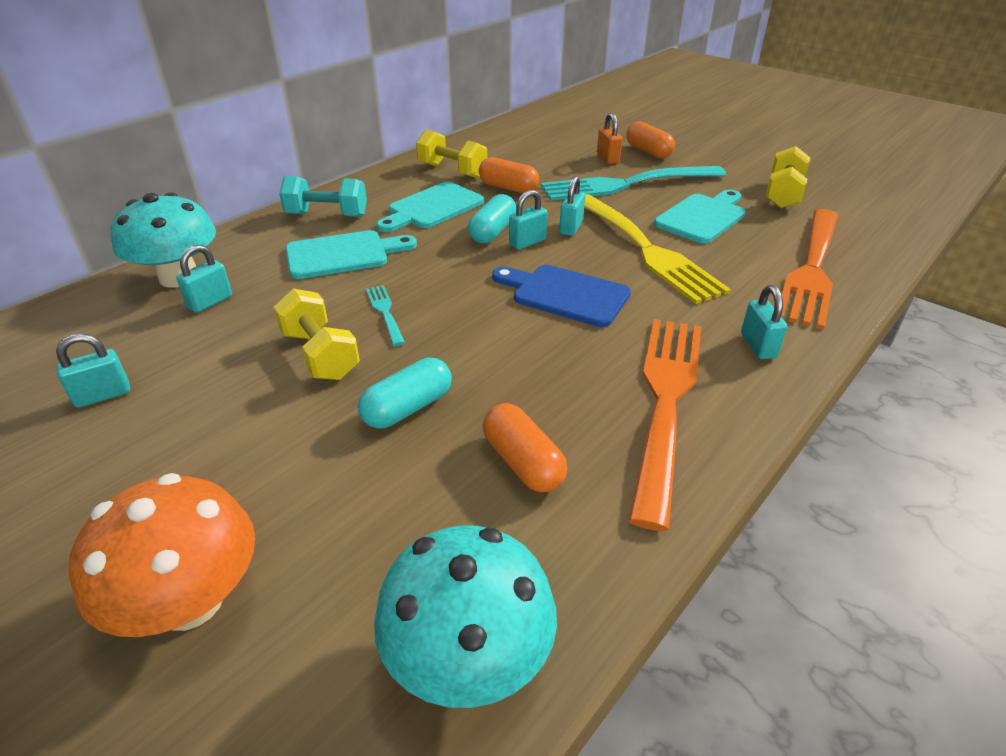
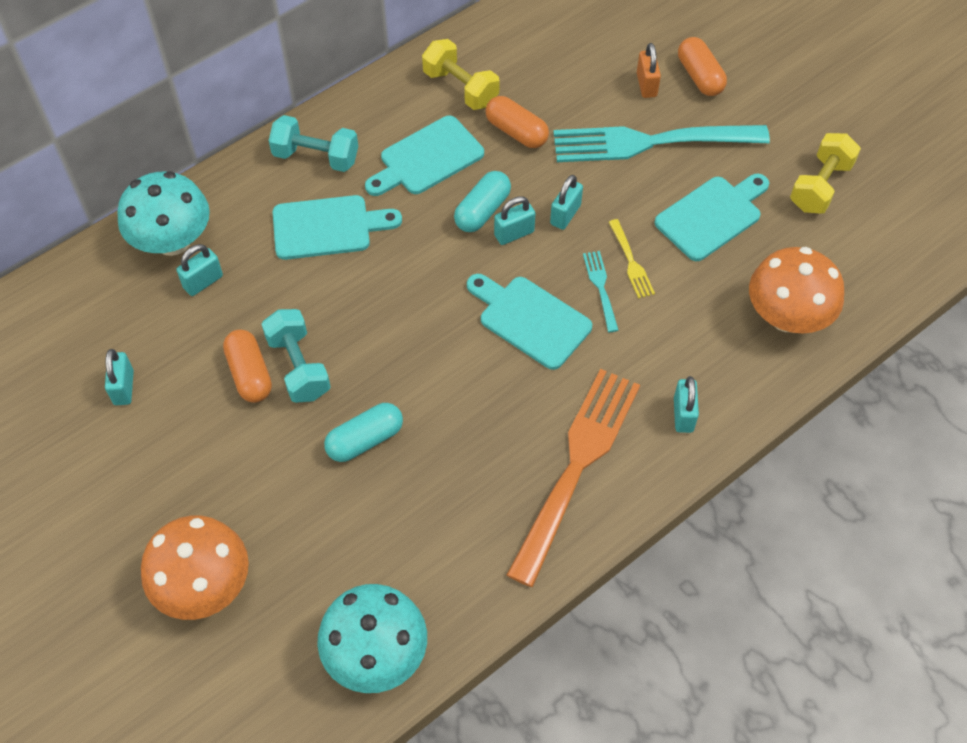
camera: 10 degrees right, 20 degrees up
(103, 395) = (124, 387): turquoise padlock -> turquoise padlock turned 75 degrees counterclockwise
(320, 354) = (298, 367): yellow dumbbell -> turquoise dumbbell
(385, 313) = (359, 320): turquoise fork -> turquoise fork (601, 288)
(523, 462) = (445, 509): orange capsule -> orange capsule (250, 374)
(565, 294) = (530, 319): blue cutting board -> turquoise cutting board
(645, 249) = (630, 261): yellow fork -> yellow fork, size x0.42
(811, 268) = (787, 316): orange fork -> orange mushroom

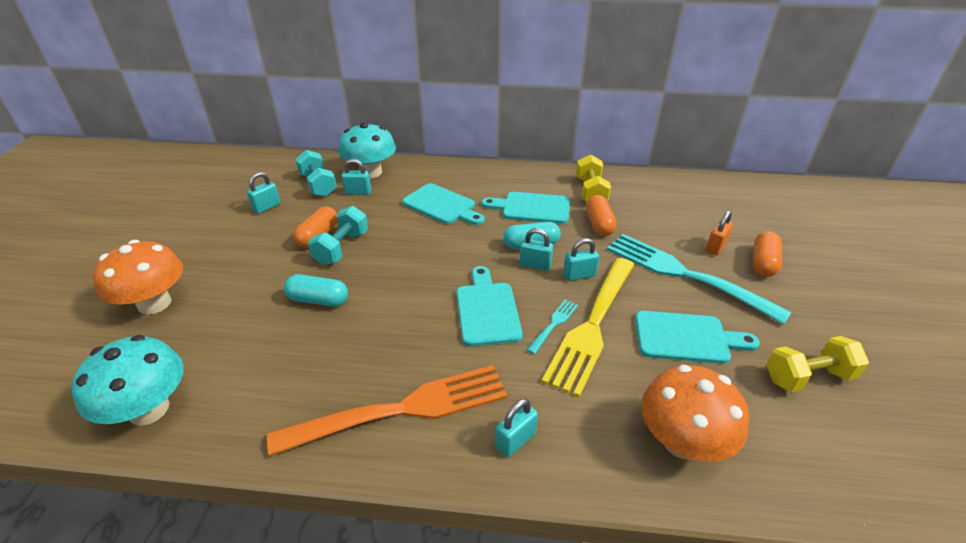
camera: 45 degrees right, 20 degrees down
(316, 157) = (477, 179): turquoise dumbbell -> turquoise dumbbell (318, 185)
(630, 261) = (593, 324): yellow fork -> yellow fork, size x2.38

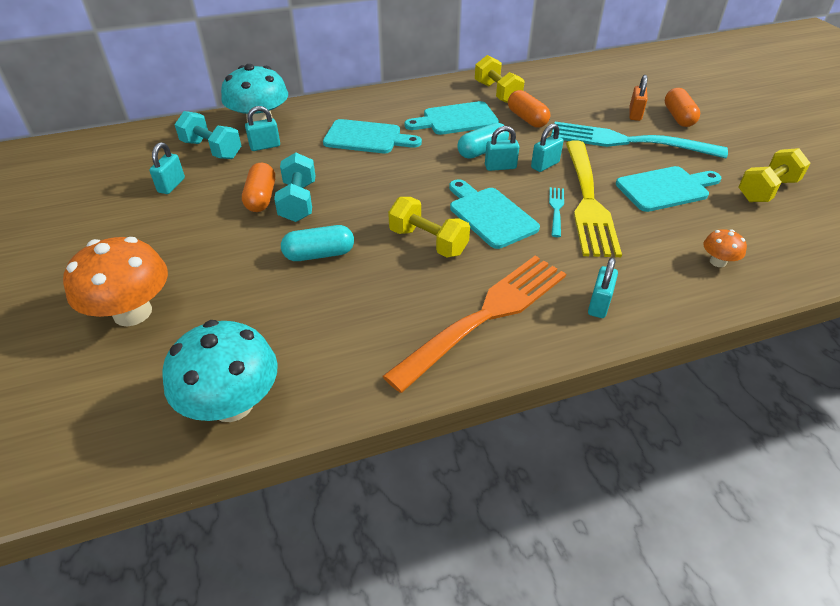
camera: 25 degrees left, 5 degrees up
(412, 318) = (428, 242): none -> yellow dumbbell
(682, 441) = (718, 262): orange mushroom -> orange mushroom, size x0.47

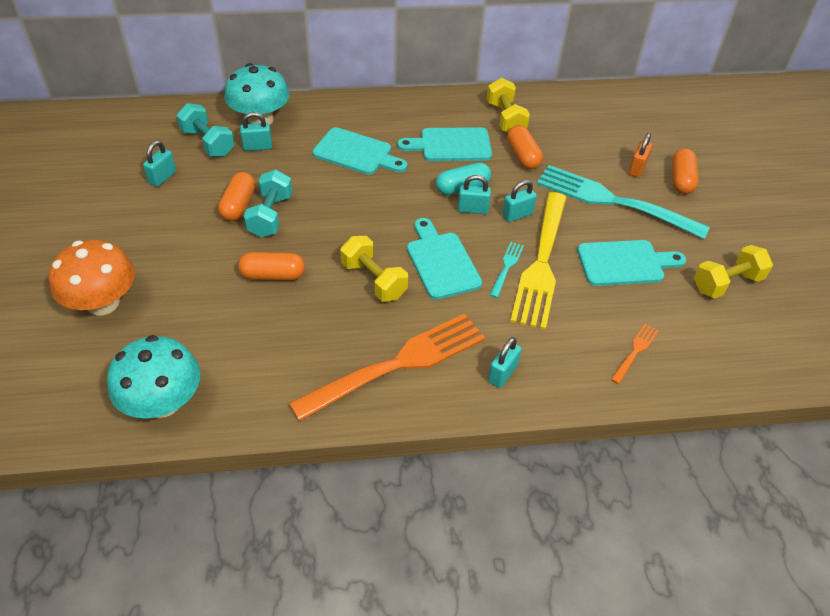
camera: 10 degrees right, 5 degrees up
(319, 254) = (273, 275): turquoise capsule -> orange capsule
(718, 262) = (635, 352): orange mushroom -> orange fork

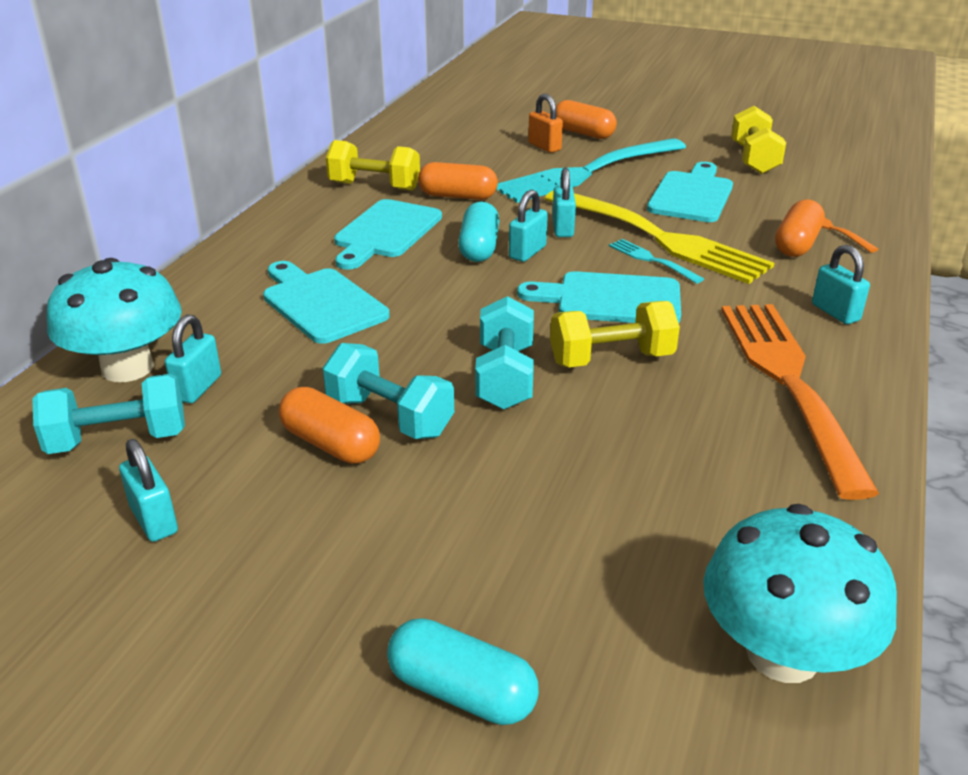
camera: 60 degrees left, 15 degrees down
(103, 303) = (462, 692): orange mushroom -> turquoise capsule
(273, 275) = (536, 448): orange capsule -> orange capsule (797, 244)
(329, 244) = (505, 377): none -> turquoise dumbbell
(356, 153) = (321, 303): turquoise cutting board -> turquoise cutting board turned 90 degrees counterclockwise

